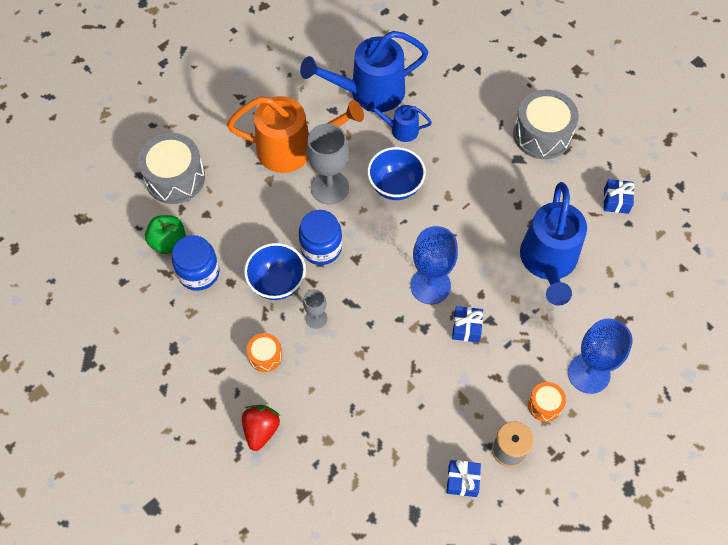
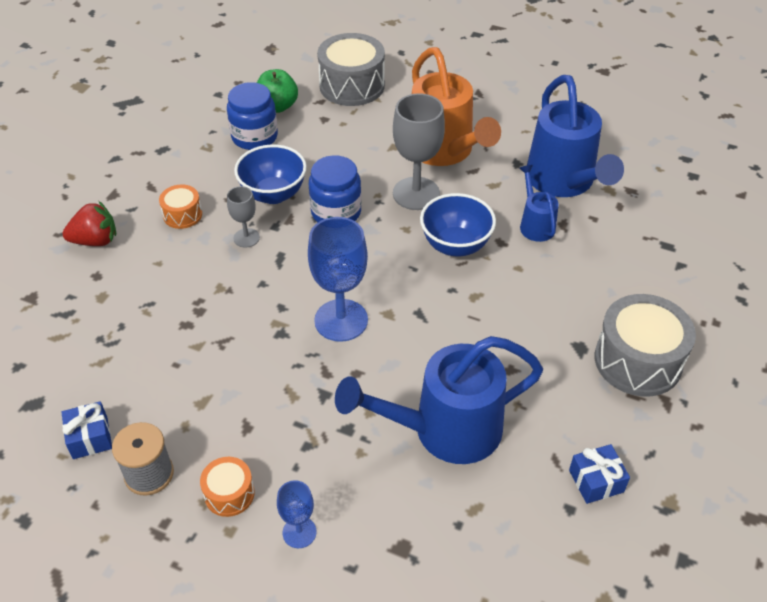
camera: 65 degrees right, 15 degrees down
(368, 92) = (564, 182): blue watering can -> blue watering can turned 150 degrees counterclockwise
(466, 328) = (301, 374): blue gift -> none
(588, 373) = (299, 532): blue goblet -> blue goblet, size x0.53

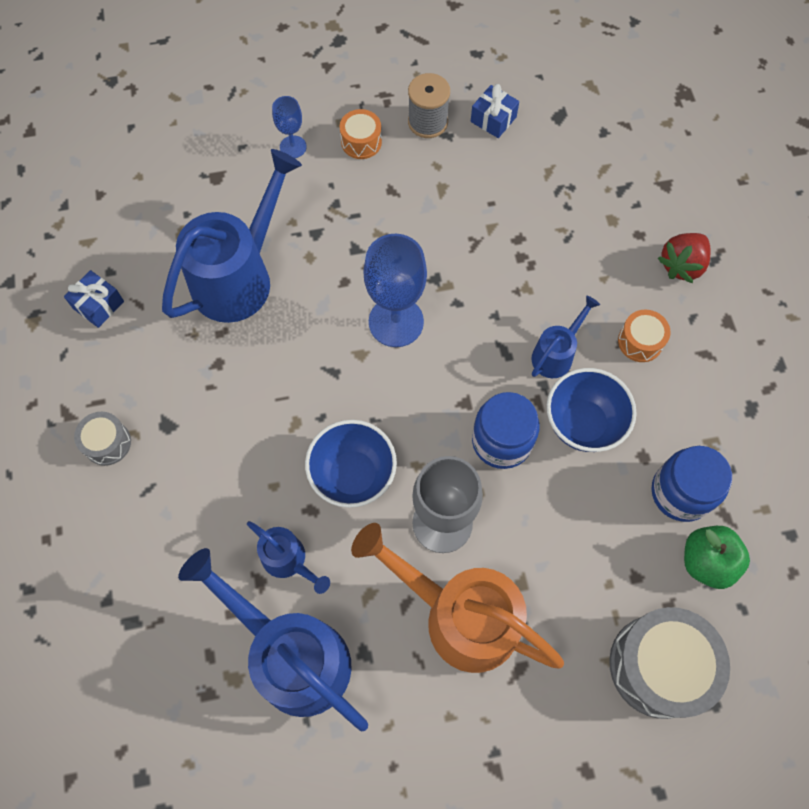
camera: 145 degrees right, 20 degrees up
(246, 238) = (556, 354): grey goblet -> blue watering can
(638, 361) = (107, 443): grey drum -> grey drum, size x0.51

